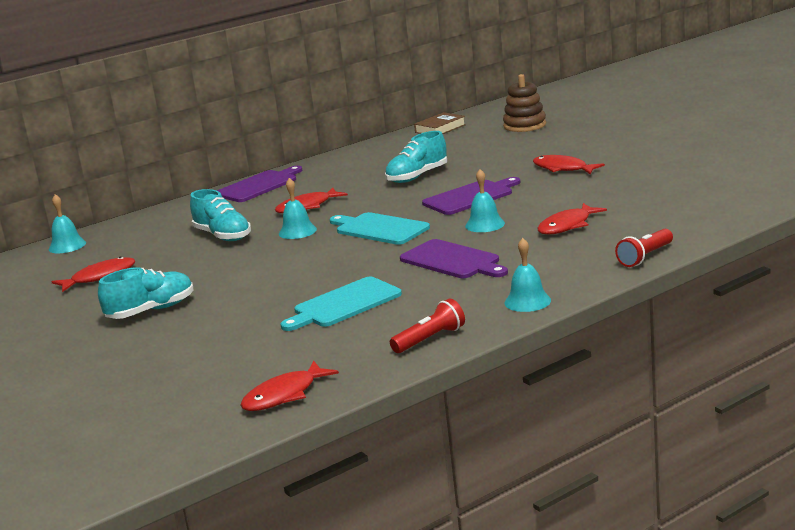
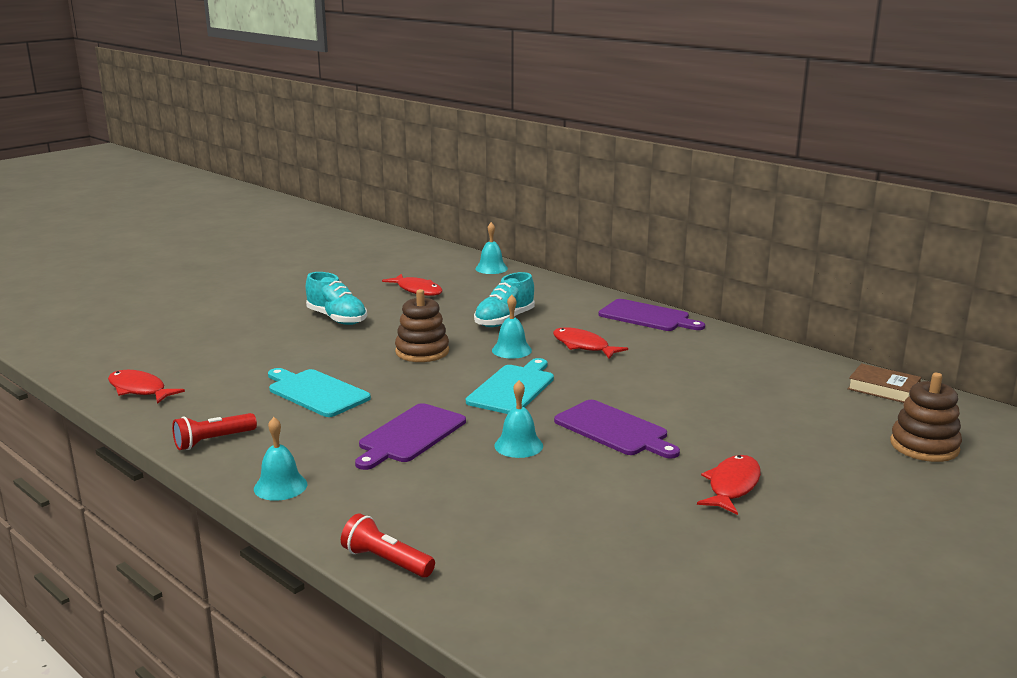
camera: 75 degrees right, 0 degrees up
(275, 266) = (422, 352): none -> brown stacking toy
(417, 176) = (686, 392): turquoise shoe -> none
(430, 339) = (213, 441): red flashlight -> red flashlight turned 105 degrees clockwise
(567, 226) = (507, 500): red fish -> none

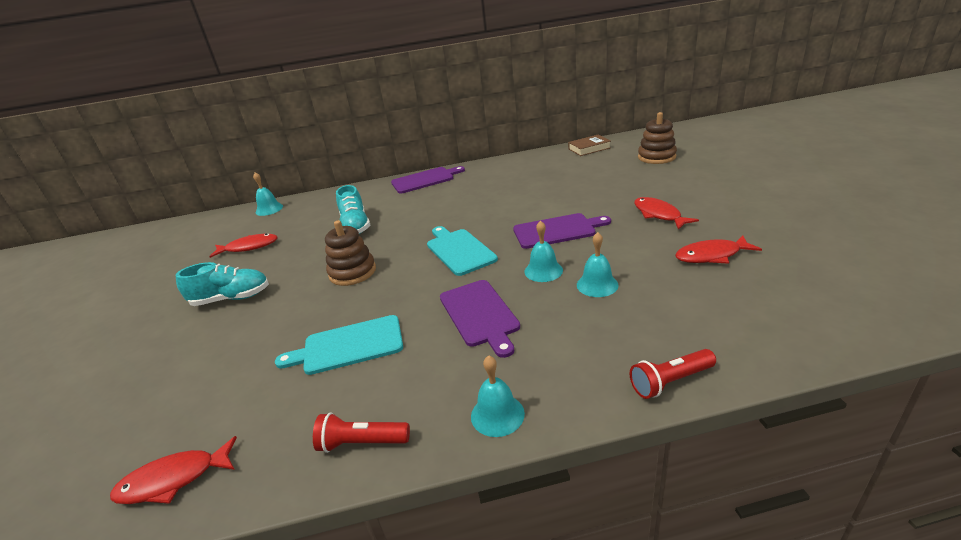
camera: 50 degrees left, 10 degrees up
(213, 441) = (362, 442): red flashlight -> red flashlight turned 90 degrees clockwise
(511, 350) = (403, 235): turquoise bell -> turquoise bell (597, 285)
(583, 346) = (434, 209): red fish -> red fish (711, 255)

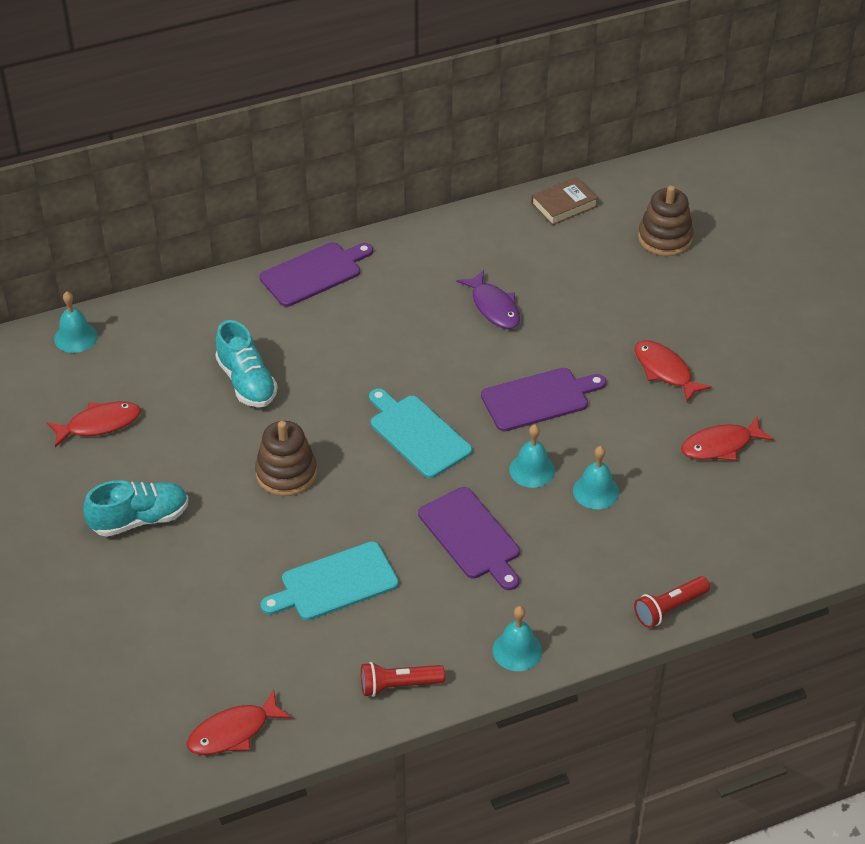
camera: 15 degrees left, 15 degrees up
(534, 189) = (493, 307): none -> purple fish

